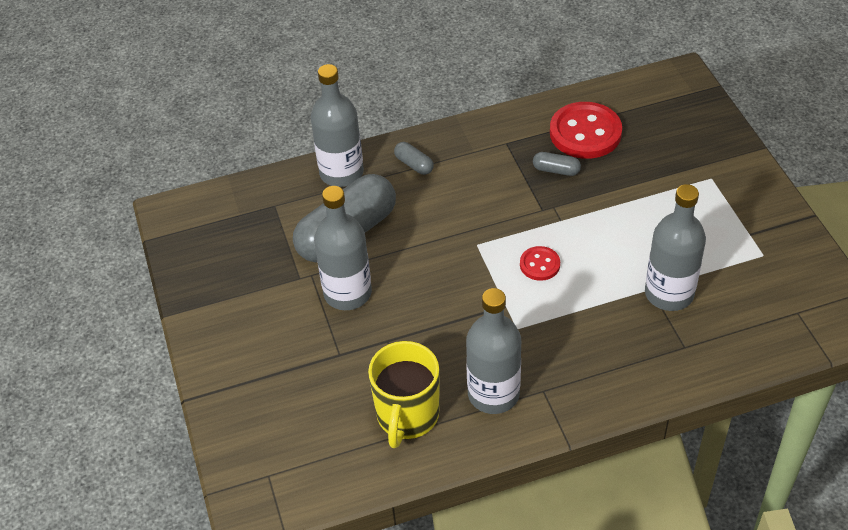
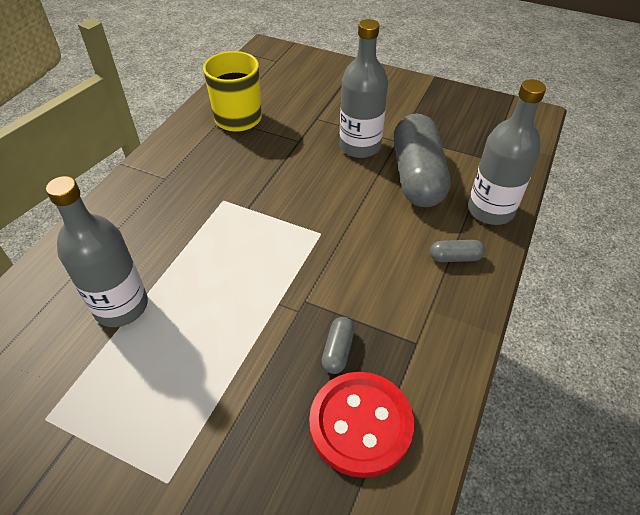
camera: 130 degrees right, 0 degrees up
(493, 394) = (197, 157): grey bottle -> none
(539, 264) = (255, 253): red button -> none
(556, 170) = (337, 350): grey capsule -> grey capsule turned 45 degrees counterclockwise

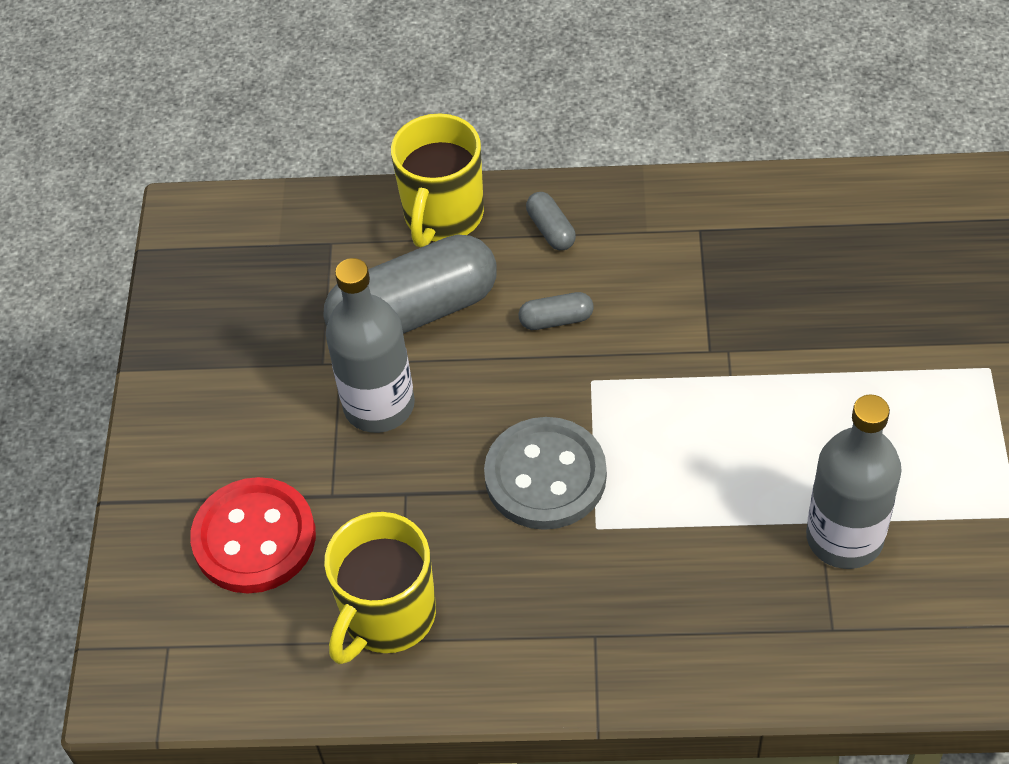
camera: 110 degrees left, 5 degrees up
(270, 191) = (545, 476): none -> grey button
(337, 350) = (756, 293): grey capsule -> grey capsule (556, 320)
(360, 424) = (825, 243): red button -> red button (254, 538)
(490, 210) = (443, 216): grey bottle -> yellow mug

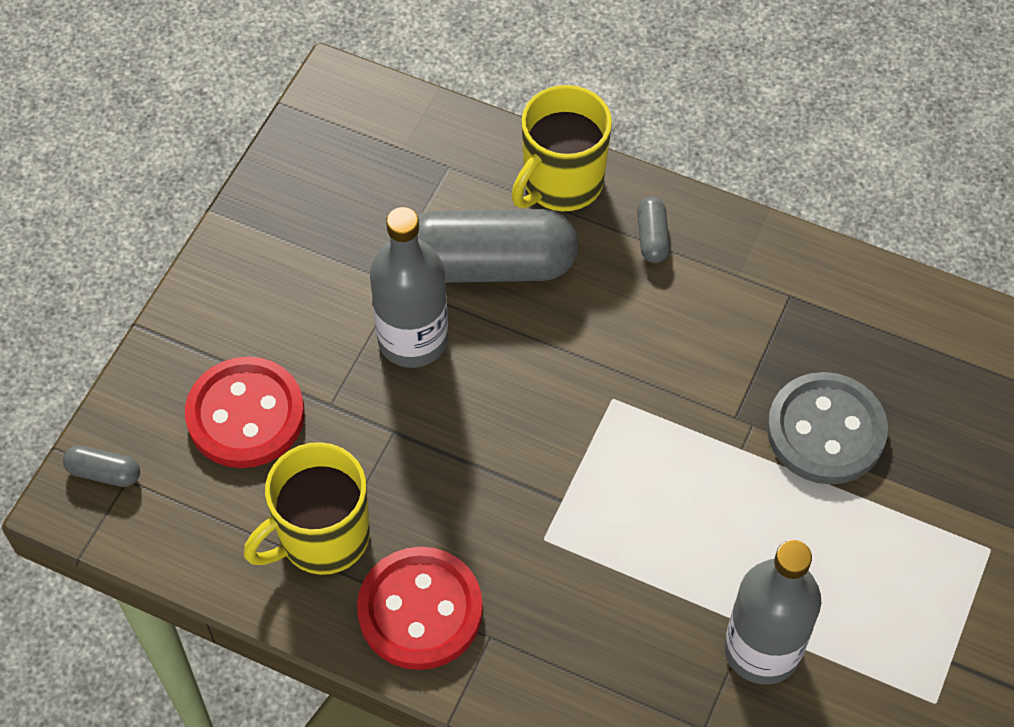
camera: 20 degrees right, 5 degrees up
(516, 641) = (420, 610): none -> red button
(545, 476) = (524, 471): grey button -> grey button (826, 431)
(556, 320) = (611, 327): grey capsule -> grey capsule (104, 473)

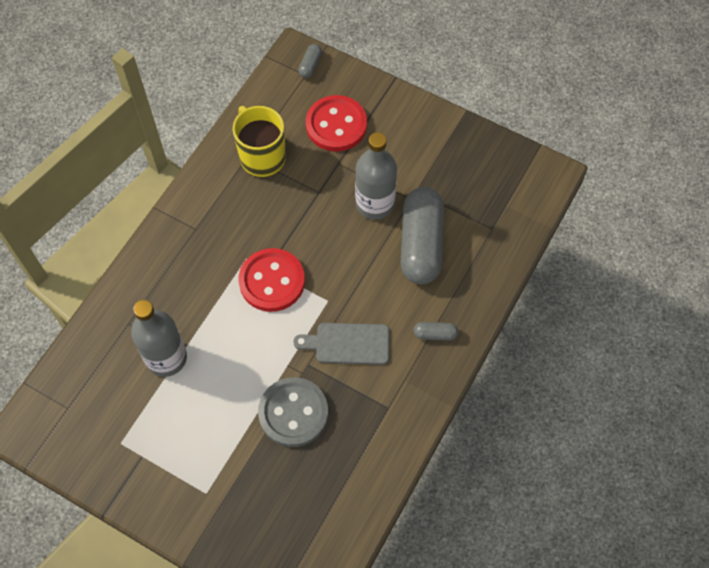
camera: 95 degrees right, 5 degrees up
(420, 610) = (215, 198): red button -> red button (272, 281)
(561, 183) = (477, 288): yellow mug -> none
(688, 361) = (348, 343): none -> grey cutting board

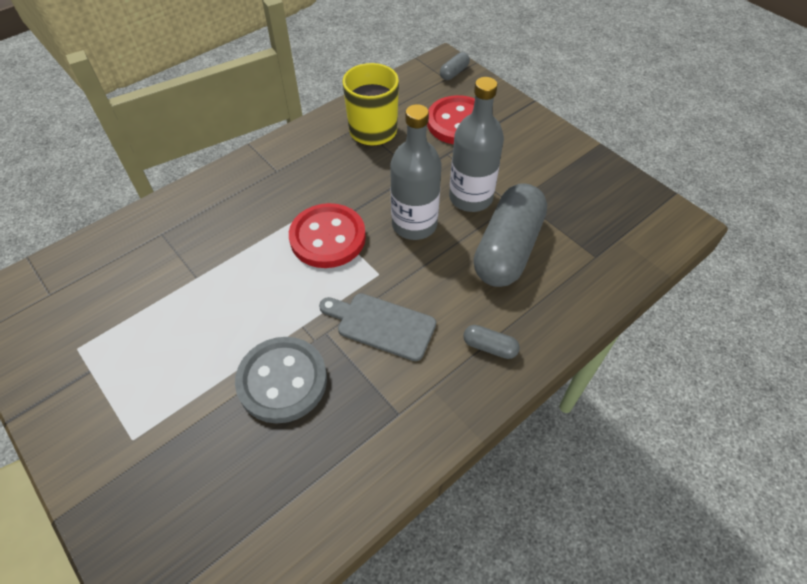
camera: 20 degrees right, 10 degrees down
(166, 358) = (178, 277): grey bottle -> grey bottle (414, 224)

